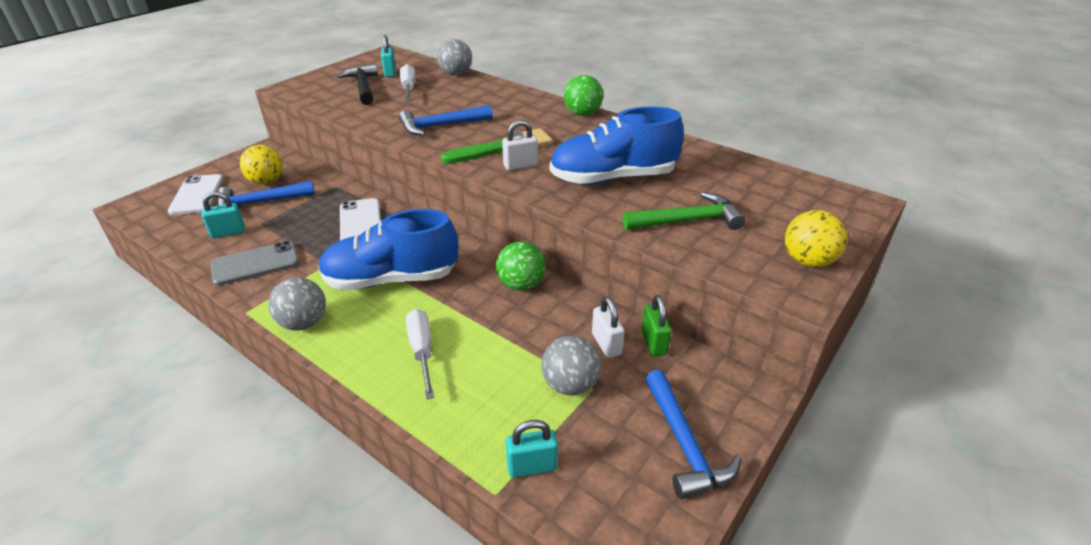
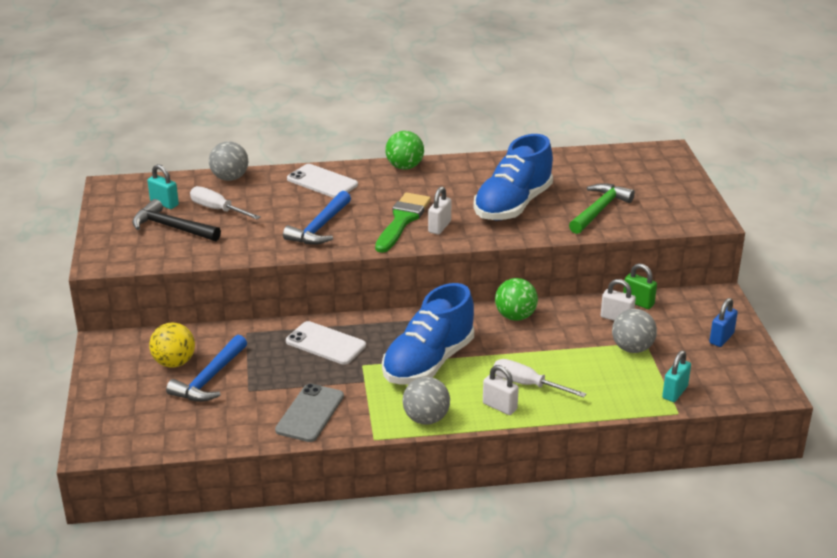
camera: 45 degrees left, 5 degrees down
(197, 195) = (134, 406): white phone -> white phone (322, 182)
(228, 232) = (236, 411): turquoise padlock -> none
(366, 354) = (499, 406): none -> white padlock
(684, 444) = (721, 338): blue hammer -> blue padlock
(807, 261) = (689, 201): yellow ball -> none

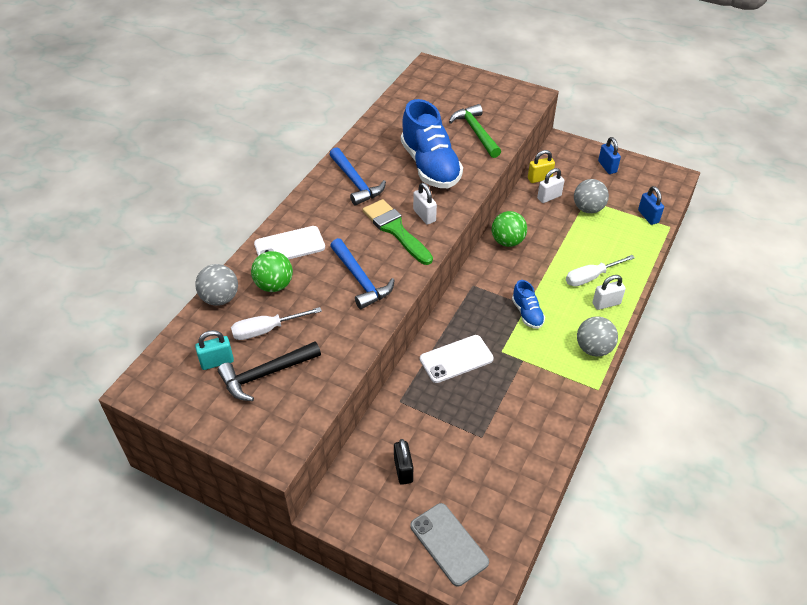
camera: 55 degrees left, 15 degrees up
(174, 362) = (403, 470): yellow ball -> black padlock
(209, 378) = (446, 455): blue hammer -> blue hammer (355, 182)
(310, 413) = (540, 412): grey phone -> grey phone (448, 544)
(404, 167) = (316, 190): green ball -> green ball (274, 285)
(428, 362) = (527, 313): blue shoe -> blue shoe, size x0.48
(638, 302) = (539, 178): green padlock -> yellow padlock
(674, 392) = (648, 216): turquoise padlock -> blue padlock

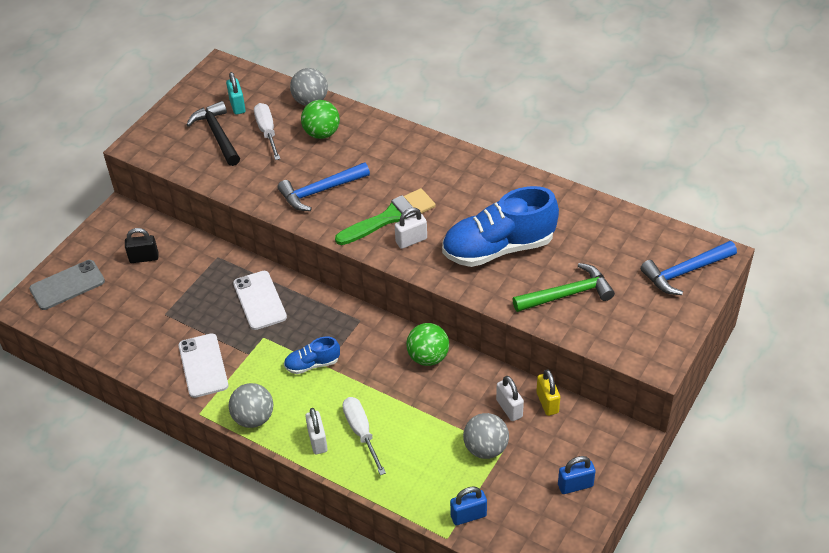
camera: 95 degrees right, 0 degrees up
(289, 246) = (374, 141): white phone -> white phone (203, 365)
(355, 182) = (470, 186): blue hammer -> blue hammer (685, 272)

